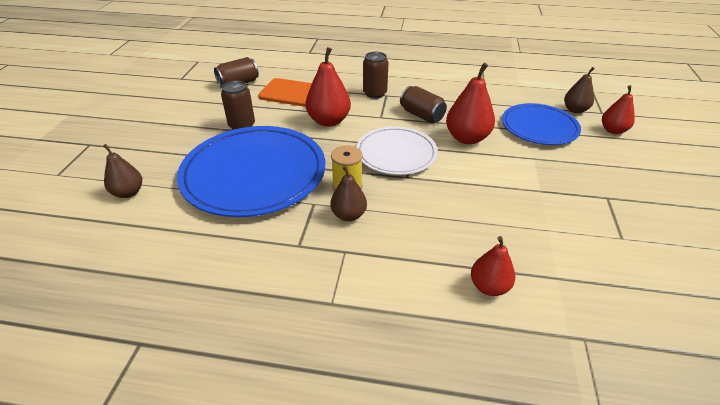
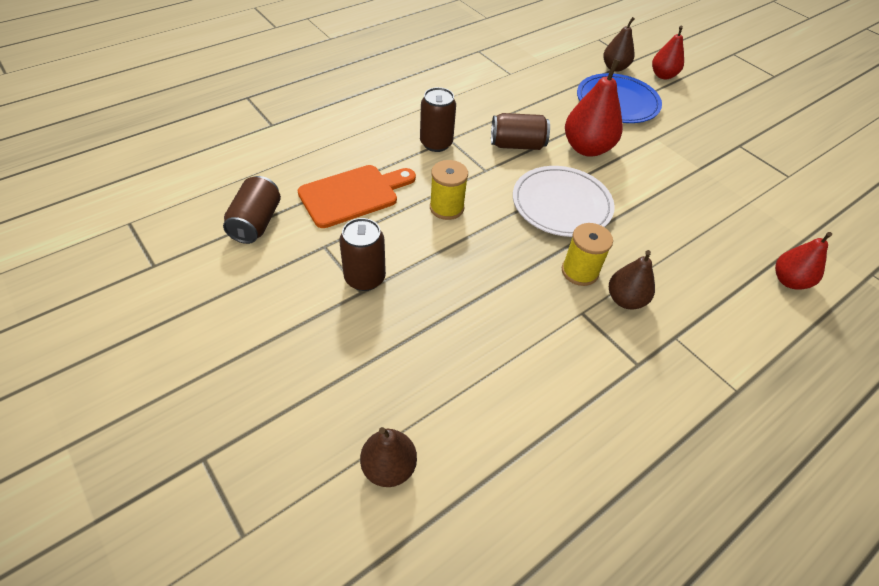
camera: 50 degrees left, 10 degrees up
(254, 174) = (481, 326): blue plate -> none
(329, 121) = (446, 208): red pear -> yellow spool

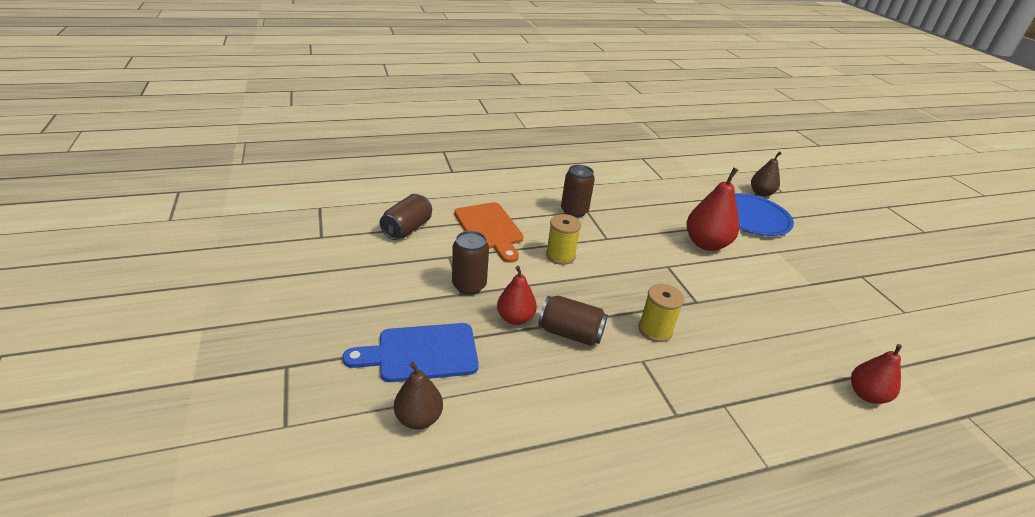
camera: 20 degrees right, 15 degrees down
(352, 384) = (421, 353): none -> blue cutting board
(353, 195) = (489, 229): orange cutting board -> orange cutting board turned 75 degrees clockwise
(517, 145) = (643, 227): brown can -> brown can (570, 333)
(561, 204) = (662, 278): white plate -> none
(625, 300) = (688, 362): brown pear -> none
(663, 75) = (806, 208): red pear -> red pear (515, 318)

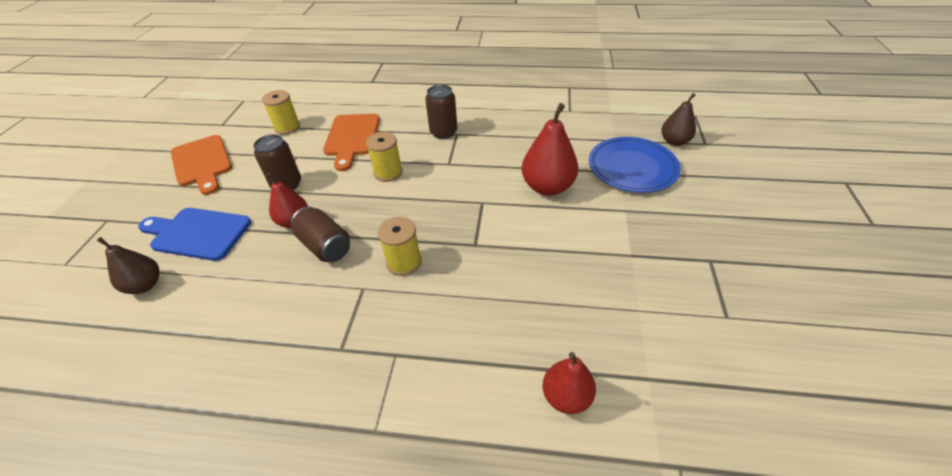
camera: 30 degrees right, 10 degrees up
(343, 281) = (202, 163): none -> orange cutting board
(407, 229) = (287, 127): brown can -> yellow spool

